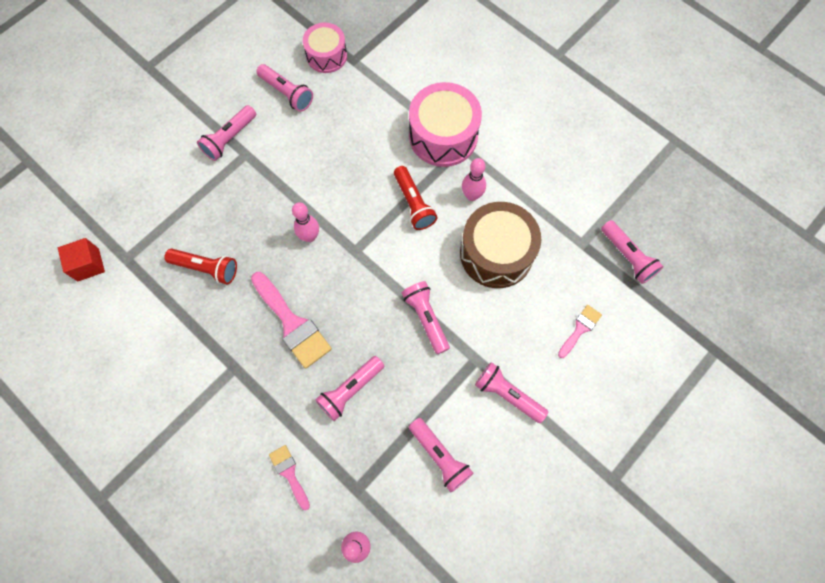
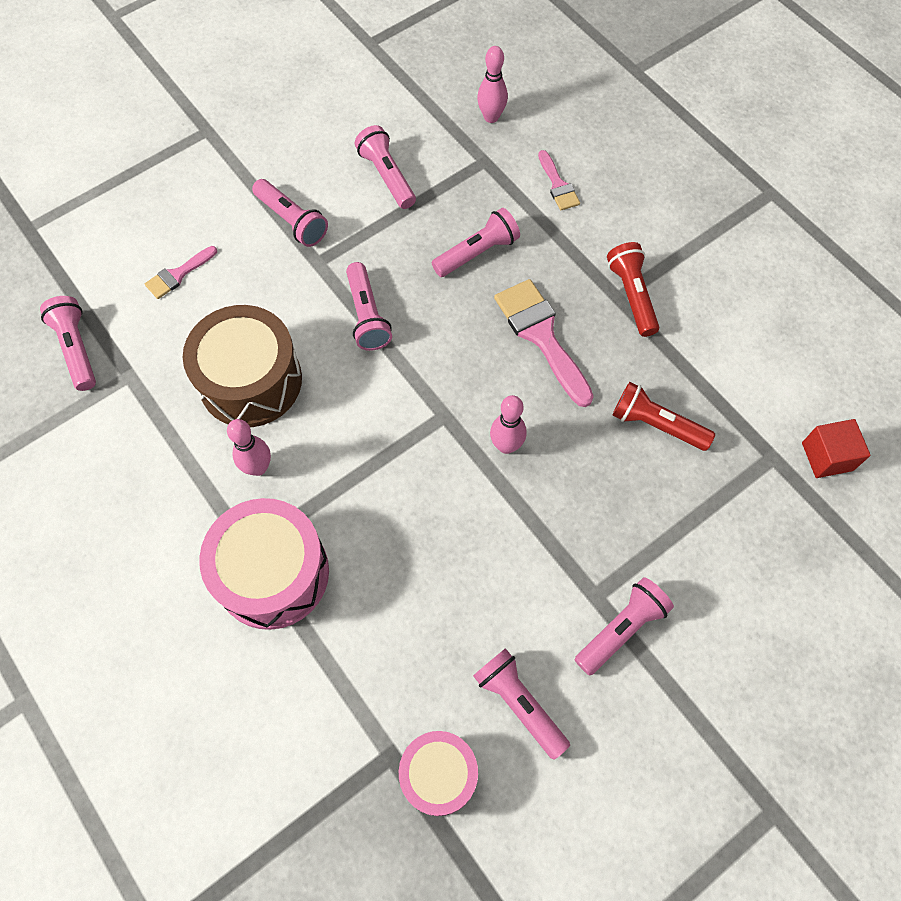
camera: 170 degrees left, 5 degrees down
(413, 203) = (346, 470): red flashlight -> red flashlight (632, 296)

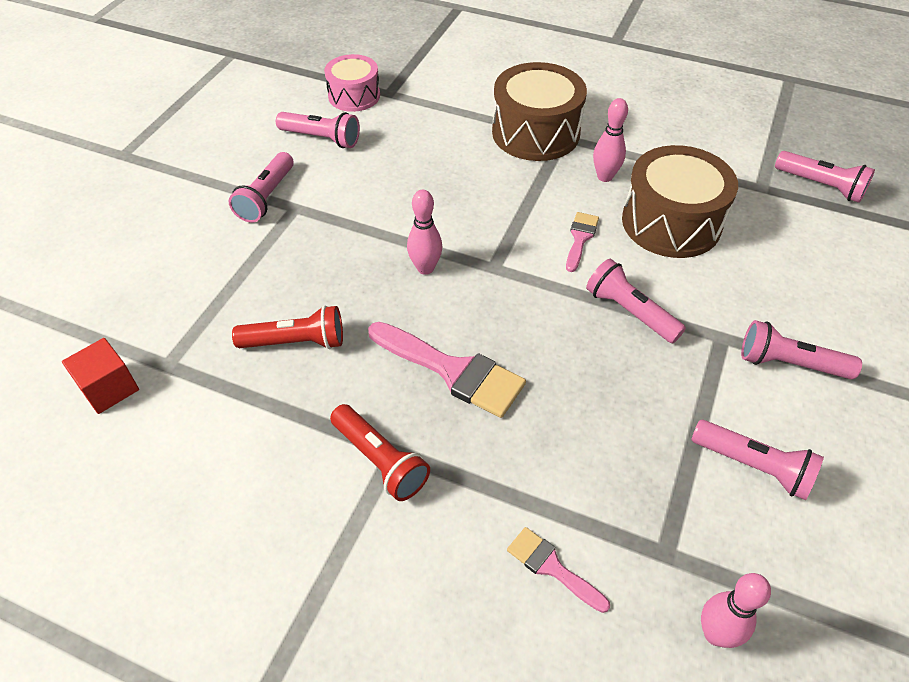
camera: 150 degrees right, 15 degrees down
(178, 275) = (823, 268): pink brush -> pink brush (580, 238)
(272, 573) = (535, 133): pink drum -> brown drum
(477, 253) = (579, 425): pink flashlight -> none

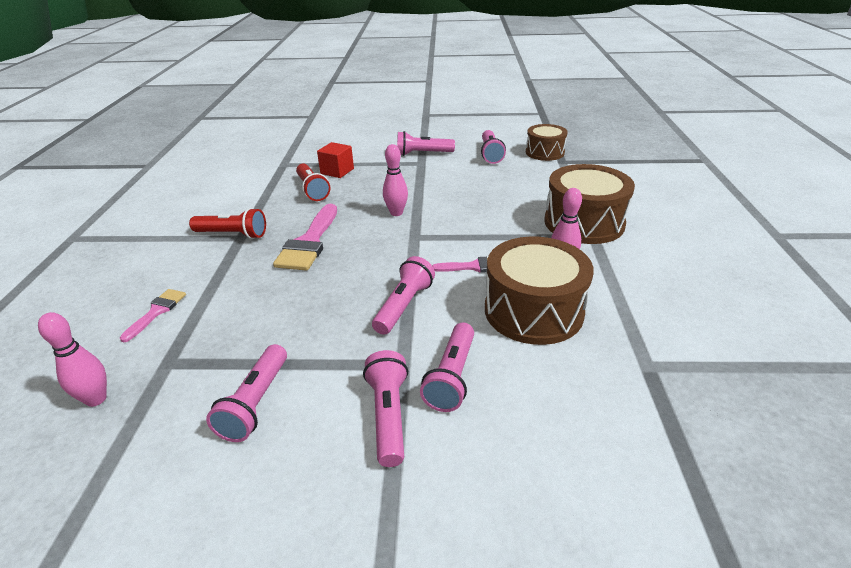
camera: 70 degrees right, 15 degrees down
(109, 388) = (263, 157): red cube -> red cube (337, 171)
(354, 96) = (544, 152): pink drum -> brown drum
(380, 460) = (232, 234): red flashlight -> red flashlight turned 105 degrees counterclockwise
(820, 186) = (702, 416): pink flashlight -> pink flashlight (452, 377)

